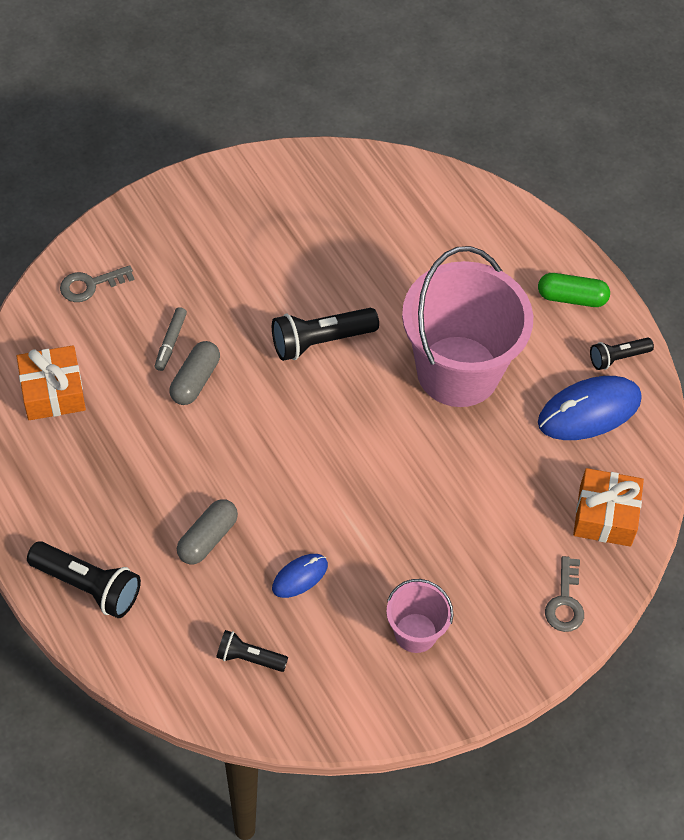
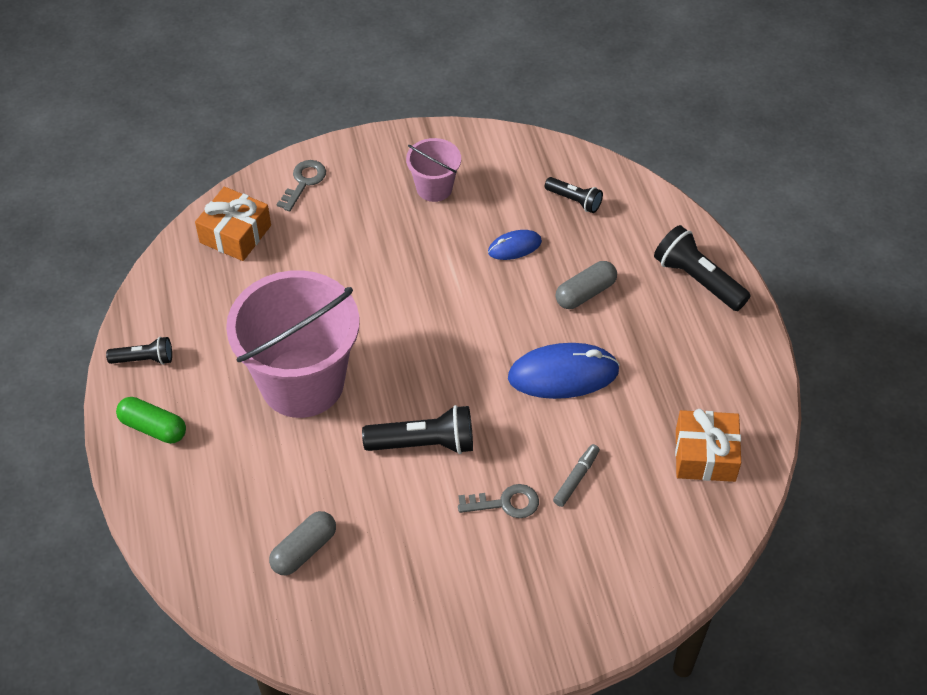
camera: 160 degrees left, 5 degrees down
(90, 285) = (648, 563): grey key -> grey key (506, 503)
(195, 380) = (561, 434): grey capsule -> grey capsule (304, 550)
(589, 411) = (199, 319): blue mouse -> blue mouse (563, 374)

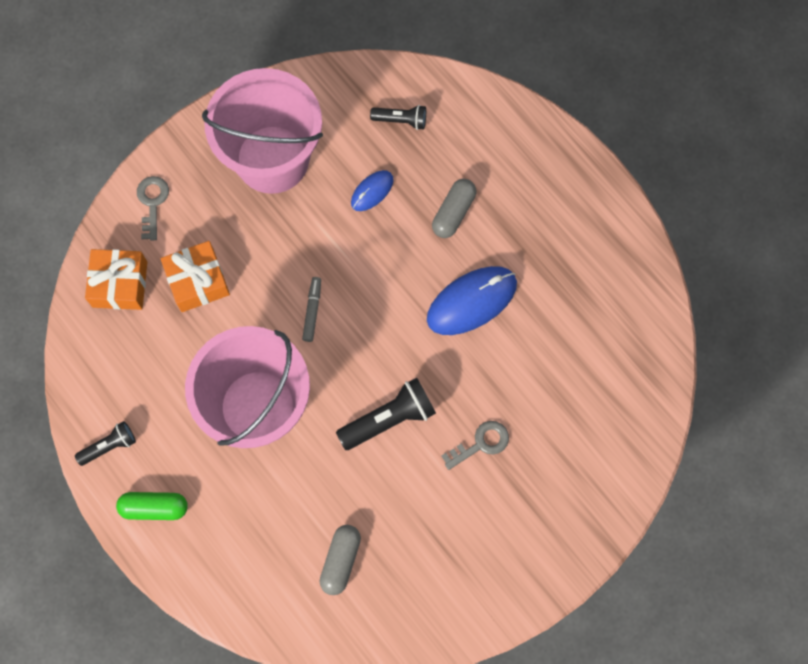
camera: 25 degrees left, 20 degrees up
(434, 188) = (272, 159): pink bucket -> pink bucket, size x2.11
(576, 478) = (526, 395): grey marker -> grey marker (312, 311)
(697, 279) = (540, 158): black flashlight -> none
(705, 455) = (618, 327): orange gift -> orange gift (197, 281)

